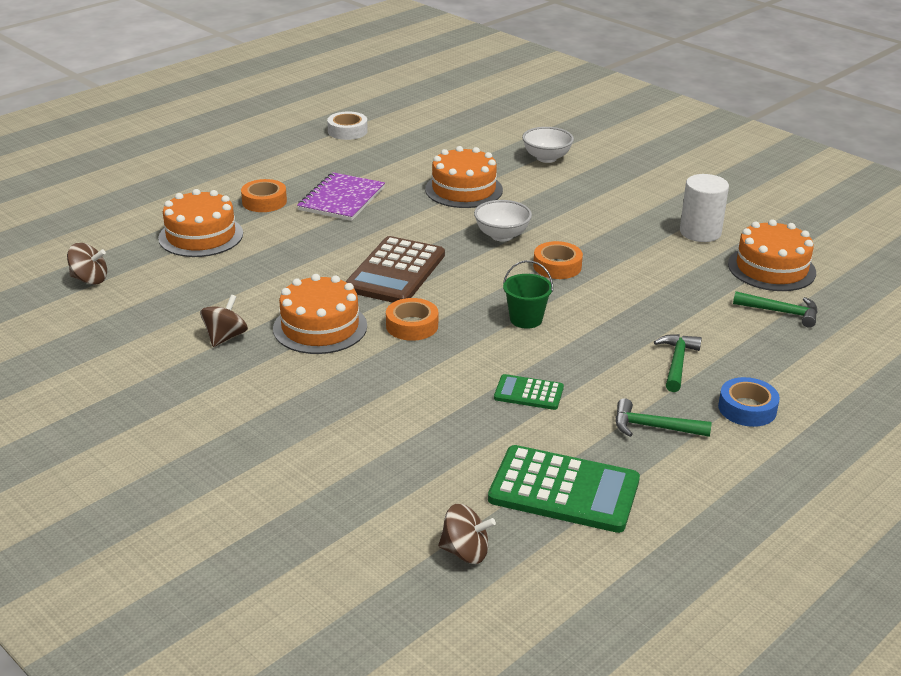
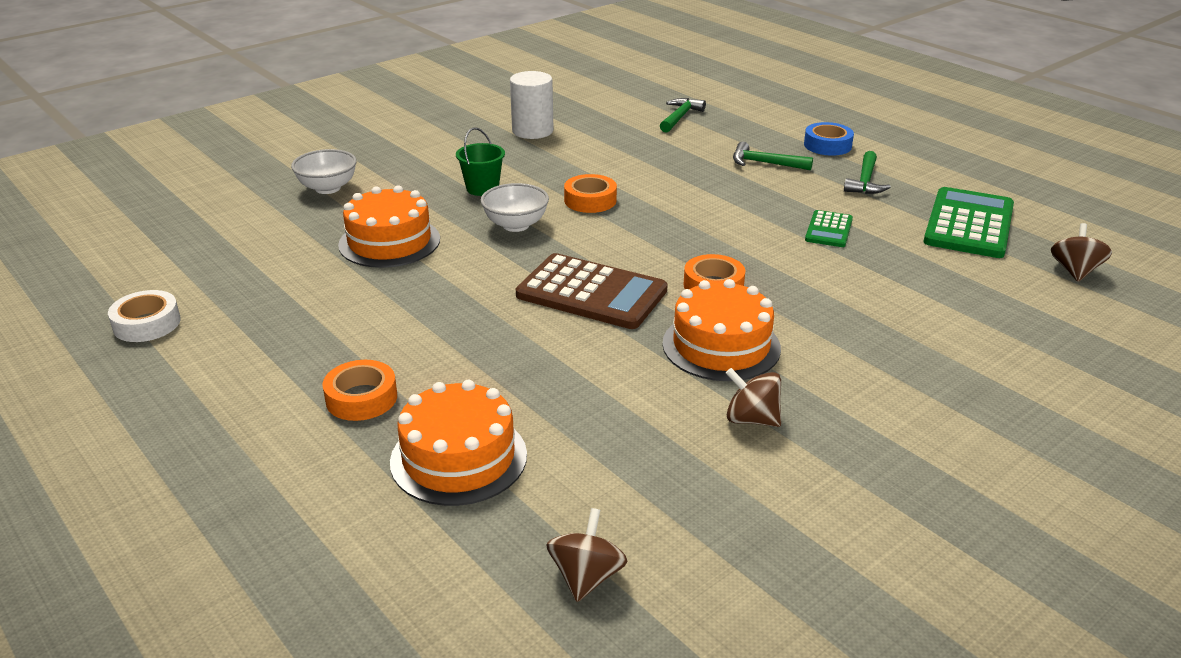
camera: 85 degrees left, 0 degrees up
(342, 199) = (381, 329): purple notebook -> none
(526, 319) = (696, 223): green bucket -> green bucket (482, 188)
(771, 268) = (605, 112): orange cake -> none

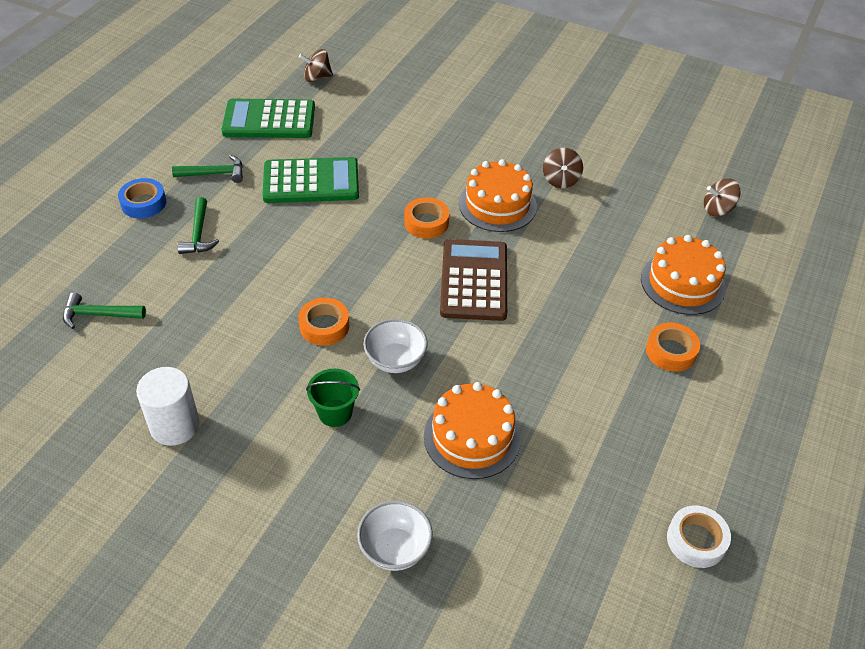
camera: 115 degrees left, 15 degrees up
(828, 230) = (311, 182): green calculator -> green calculator, size x1.93

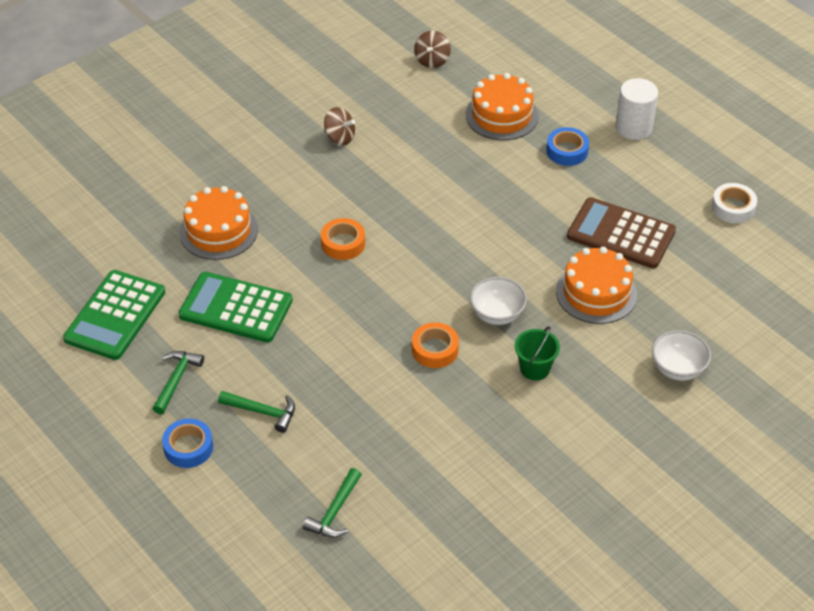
camera: 65 degrees left, 0 degrees up
(175, 426) = (500, 478): white cylinder -> white cylinder (633, 127)
(311, 182) = (236, 308): green calculator -> green calculator turned 90 degrees counterclockwise
(317, 78) = (67, 259): brown spinning top -> none
(474, 280) = (432, 236): brown calculator -> brown calculator (621, 234)
(497, 205) = (347, 189): orange cake -> orange cake (218, 231)
(671, 351) = (567, 151): orange tape -> blue tape

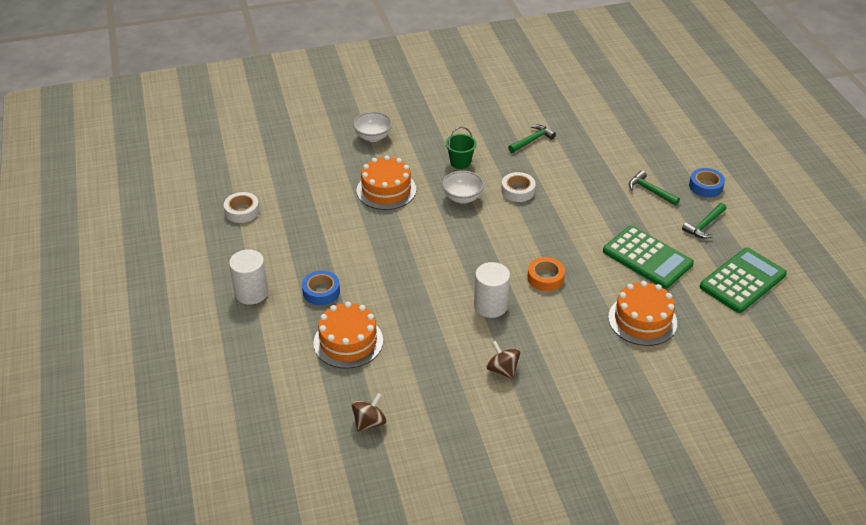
camera: 155 degrees left, 5 degrees down
(335, 511) = (624, 132): green hammer -> green hammer (532, 140)
(385, 193) = (490, 306): none -> white cylinder
(435, 349) = (518, 191): orange tape -> white tape
(621, 234) = (336, 219): brown calculator -> none

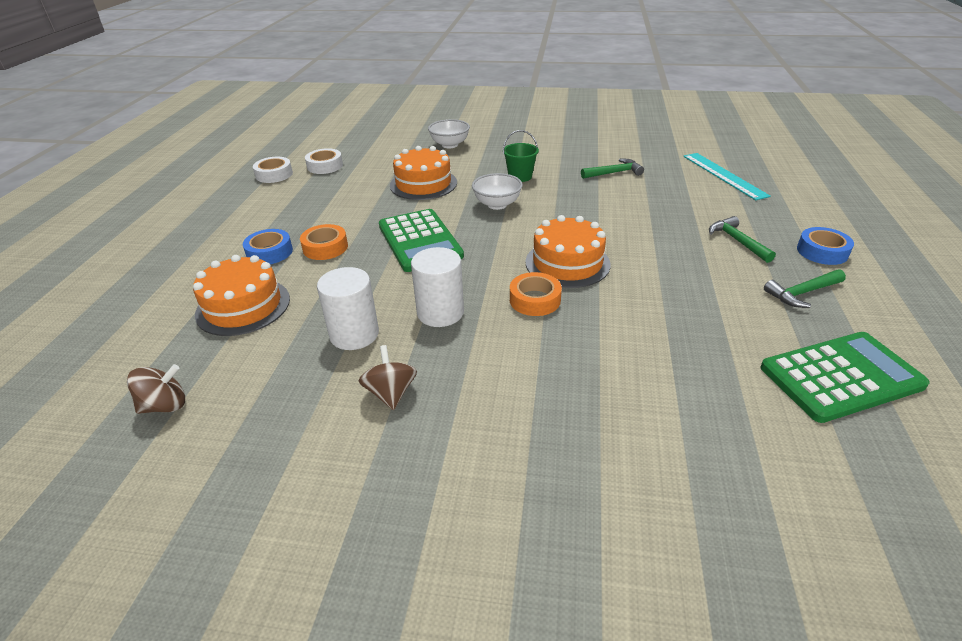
camera: 25 degrees right, 5 degrees down
(251, 293) = (204, 237): white cylinder -> white cylinder (354, 334)
(361, 275) = (325, 247): none -> orange tape
(518, 191) = (565, 210): white tape -> white tape (325, 166)
(615, 124) = (724, 175): none -> turquoise ruler
(642, 320) = (642, 387): orange cake -> orange cake (567, 263)
(647, 258) = (694, 311): green calculator -> green calculator (419, 241)

